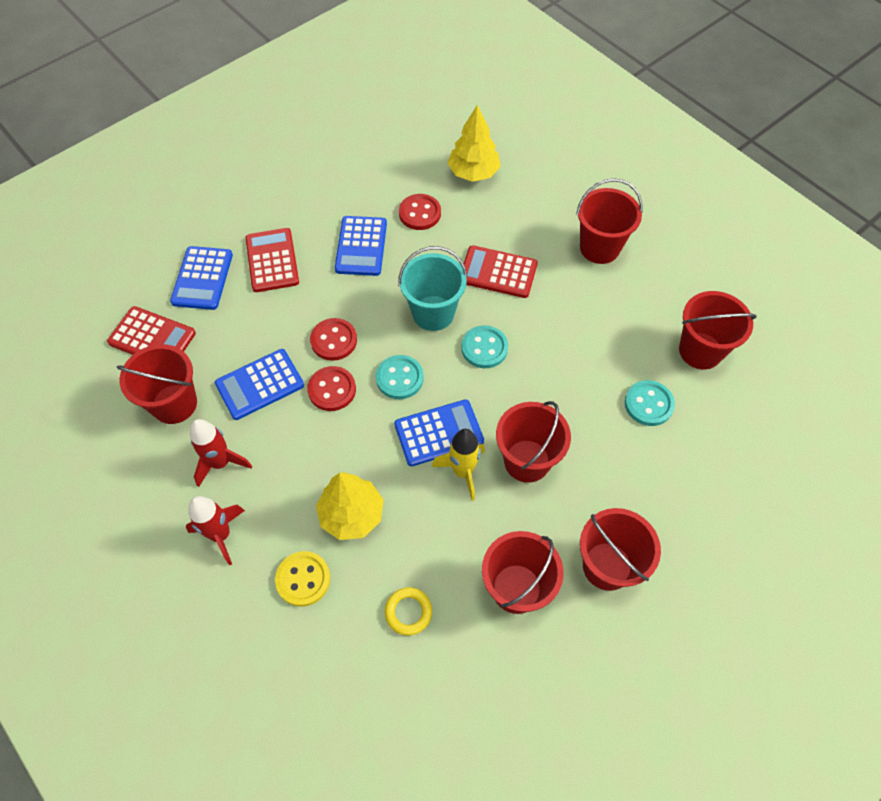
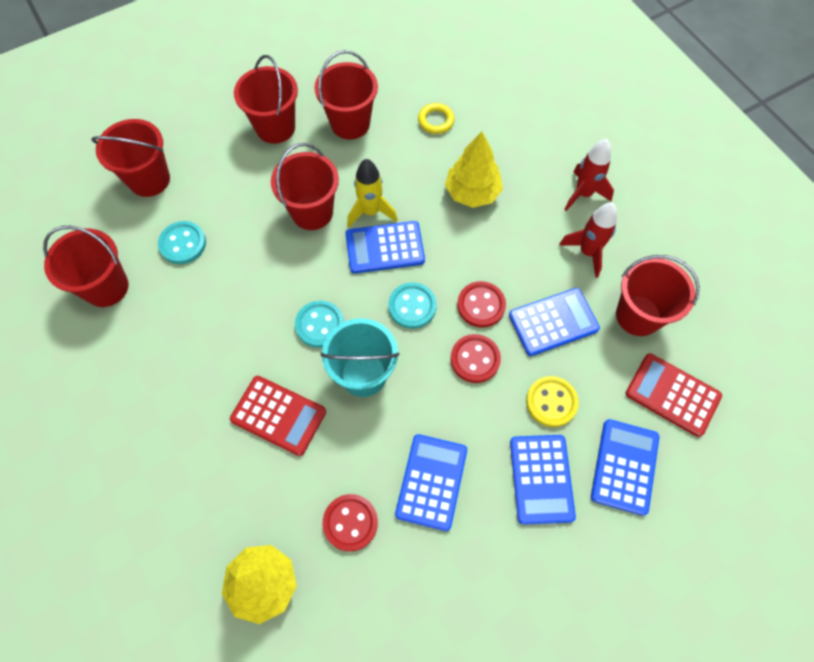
camera: 170 degrees left, 5 degrees up
(272, 260) = (541, 479): red calculator -> blue calculator
(303, 579) = (515, 153): yellow button -> yellow button (551, 402)
(599, 247) = (150, 430): red bucket -> red bucket (149, 179)

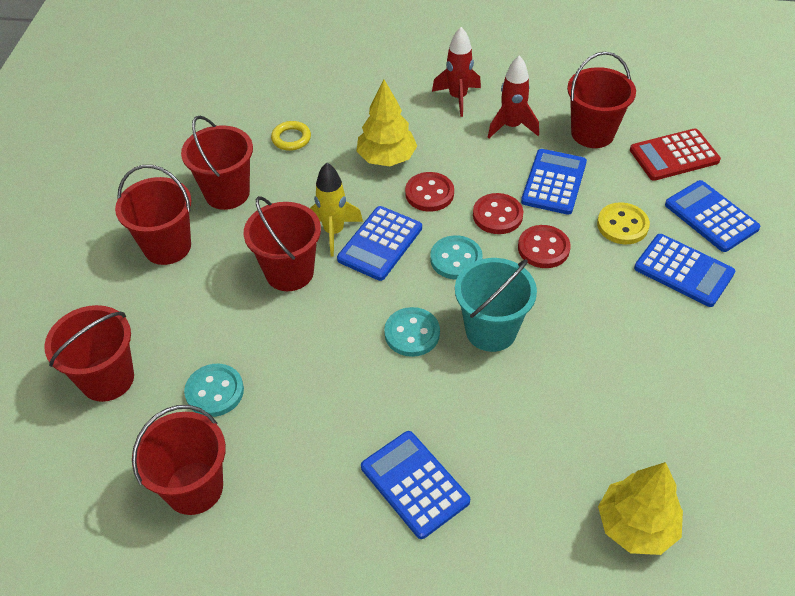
camera: 50 degrees left, 15 degrees down
(278, 415) = (476, 417): red calculator -> none
(350, 522) = (625, 422): red button -> red button (429, 193)
(431, 482) = (631, 342): blue calculator -> blue calculator (414, 484)

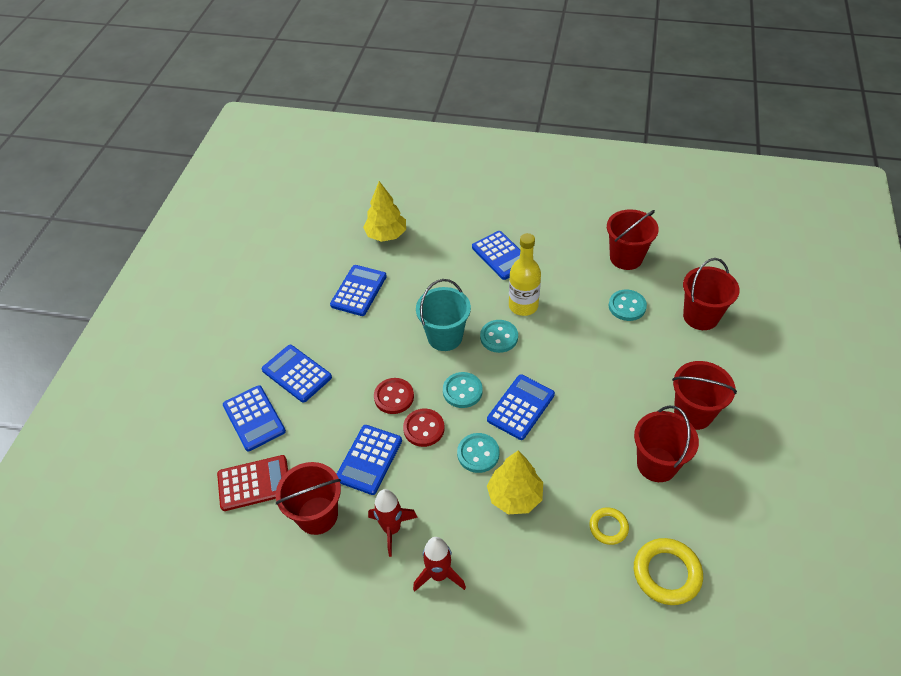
camera: 175 degrees left, 0 degrees up
(242, 109) = (666, 573): none -> yellow ring
(289, 272) = (590, 386): red bucket -> none
(334, 232) = (558, 420): yellow rocket -> none
(376, 386) = (523, 306): none -> yellow bottle
(429, 193) = (478, 454): red button -> turquoise button
(622, 225) = (326, 414): yellow button -> none
(645, 402) = (359, 291): none -> blue calculator

